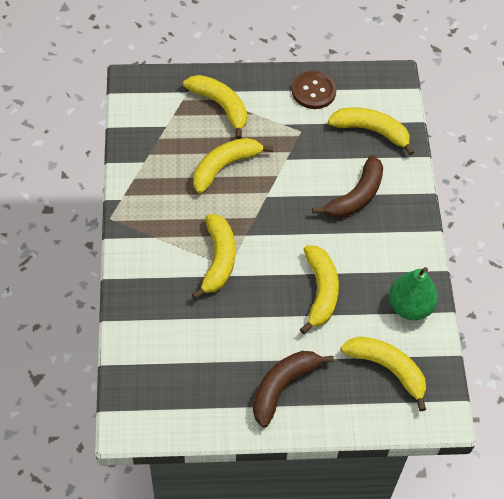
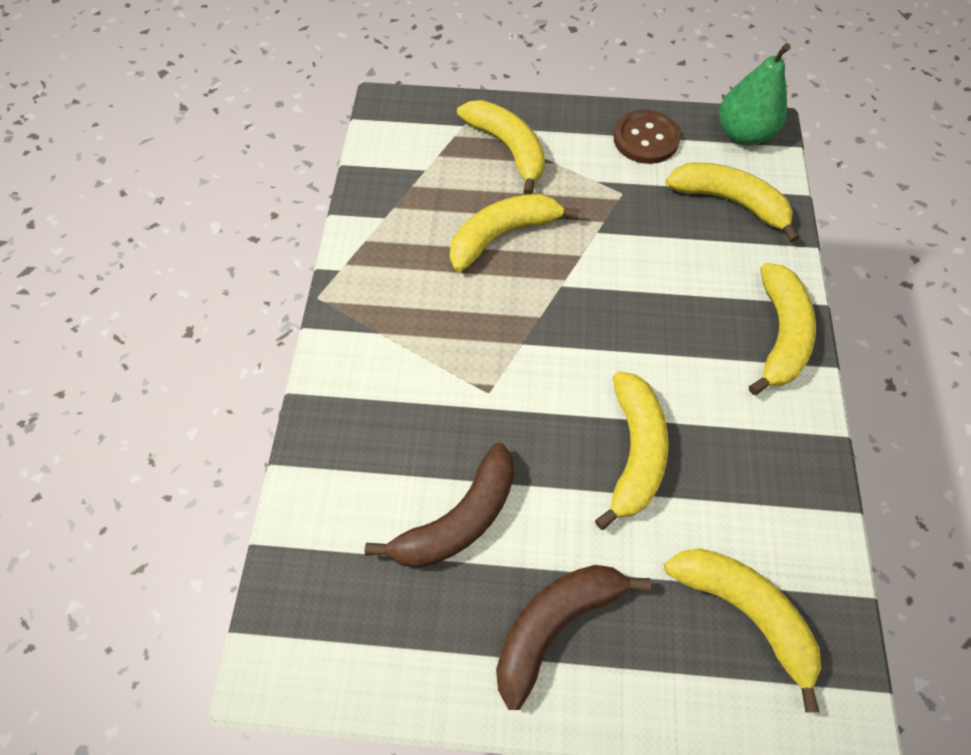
camera: 10 degrees right, 5 degrees up
(218, 260) = (473, 380): yellow banana -> yellow banana (779, 335)
(355, 196) = (701, 298): brown banana -> brown banana (458, 519)
(410, 306) = (785, 495): green pear -> green pear (742, 134)

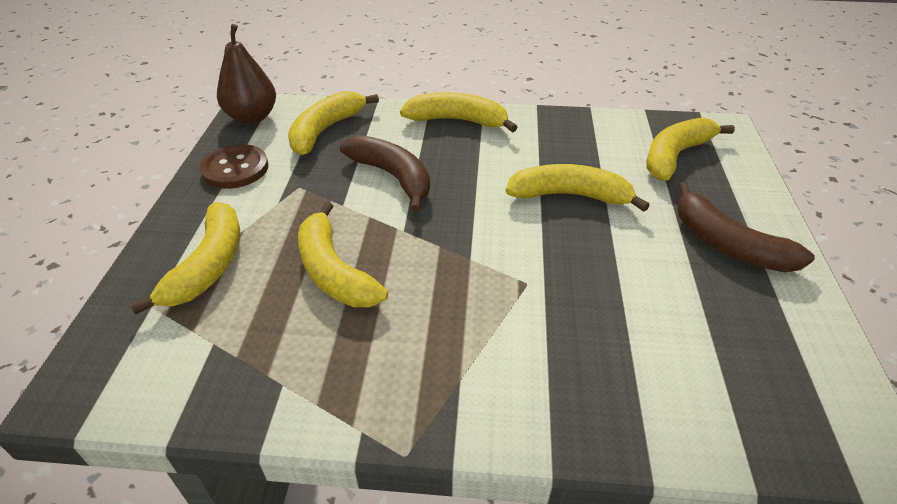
camera: 90 degrees left, 20 degrees down
(458, 519) = (663, 304): brown banana -> brown banana (393, 177)
(508, 149) = (208, 265): yellow banana -> yellow banana turned 135 degrees clockwise
(742, 134) = (252, 117): green pear -> brown pear

